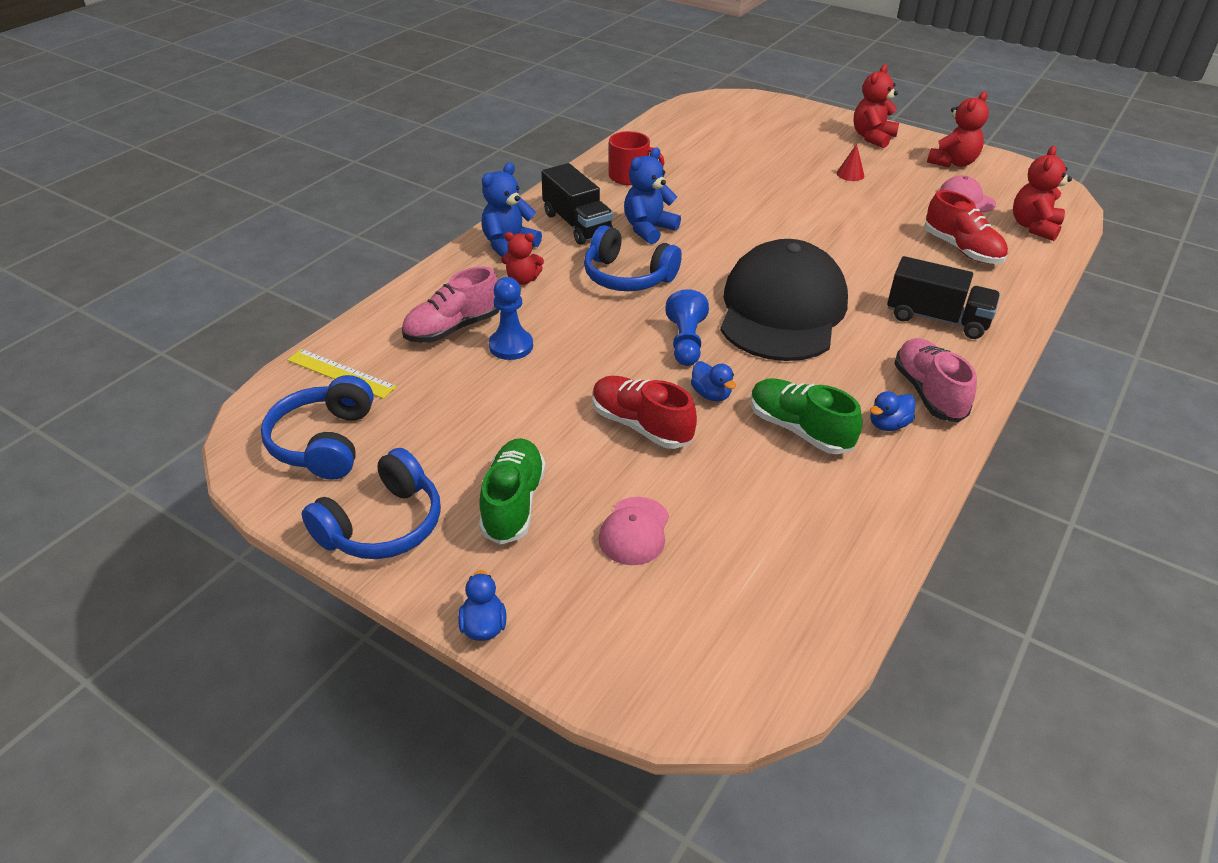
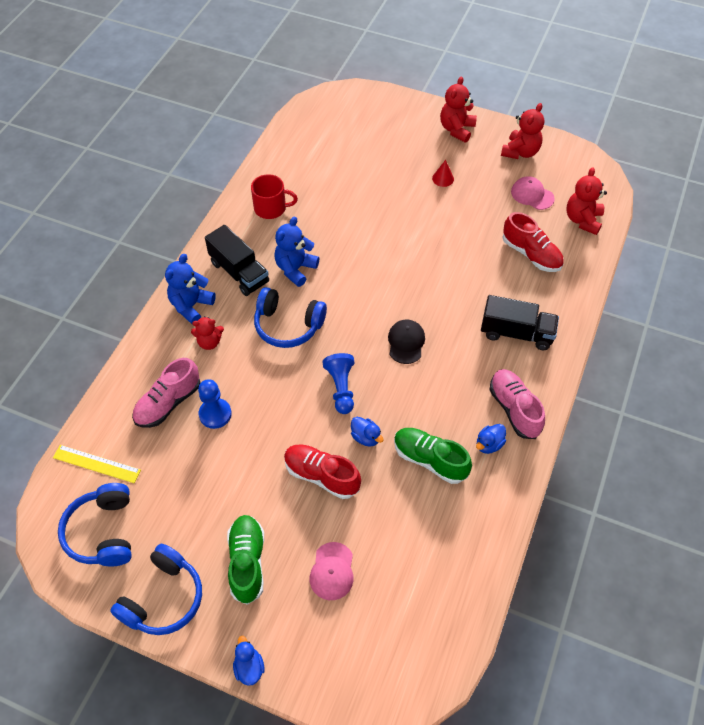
camera: 10 degrees left, 15 degrees up
(782, 310) = (406, 342): black cap -> black cap, size x0.41

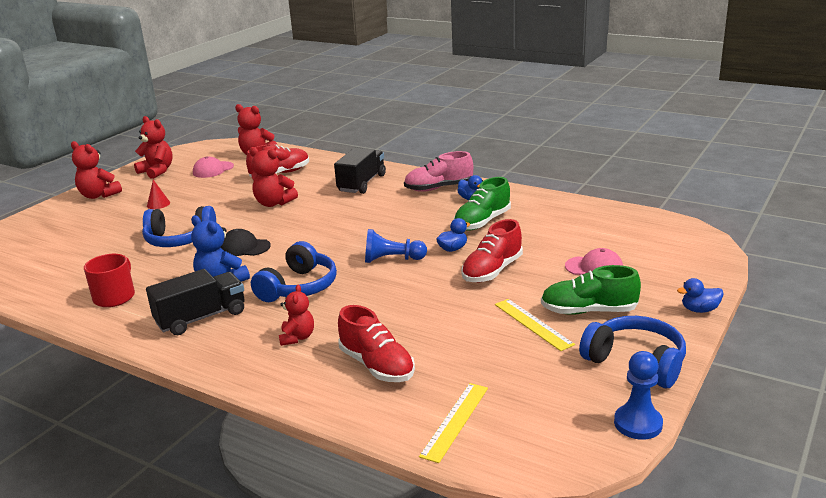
camera: 80 degrees left, 30 degrees down
(103, 532) = (555, 410): blue headphones -> blue headphones (179, 239)
(168, 403) = (377, 366): pink shoe -> red shoe
(191, 306) = (233, 352): blue teddy bear -> none
(215, 414) = (403, 332): blue pawn -> blue pawn (638, 423)
(226, 514) = (532, 324): none -> yellow ruler
(406, 342) = (350, 228): black cap -> black cap (244, 247)
(455, 267) = (273, 203): none -> red teddy bear

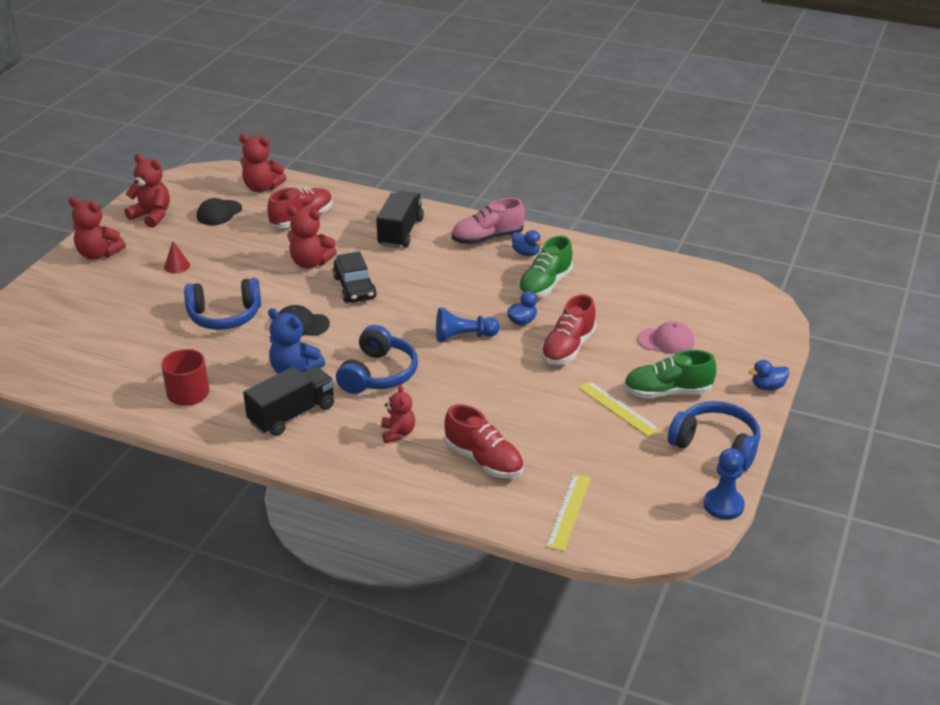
camera: 10 degrees left, 10 degrees up
(213, 170) = (219, 213): pink cap -> black cap
(305, 221) = (354, 287): none -> black car

